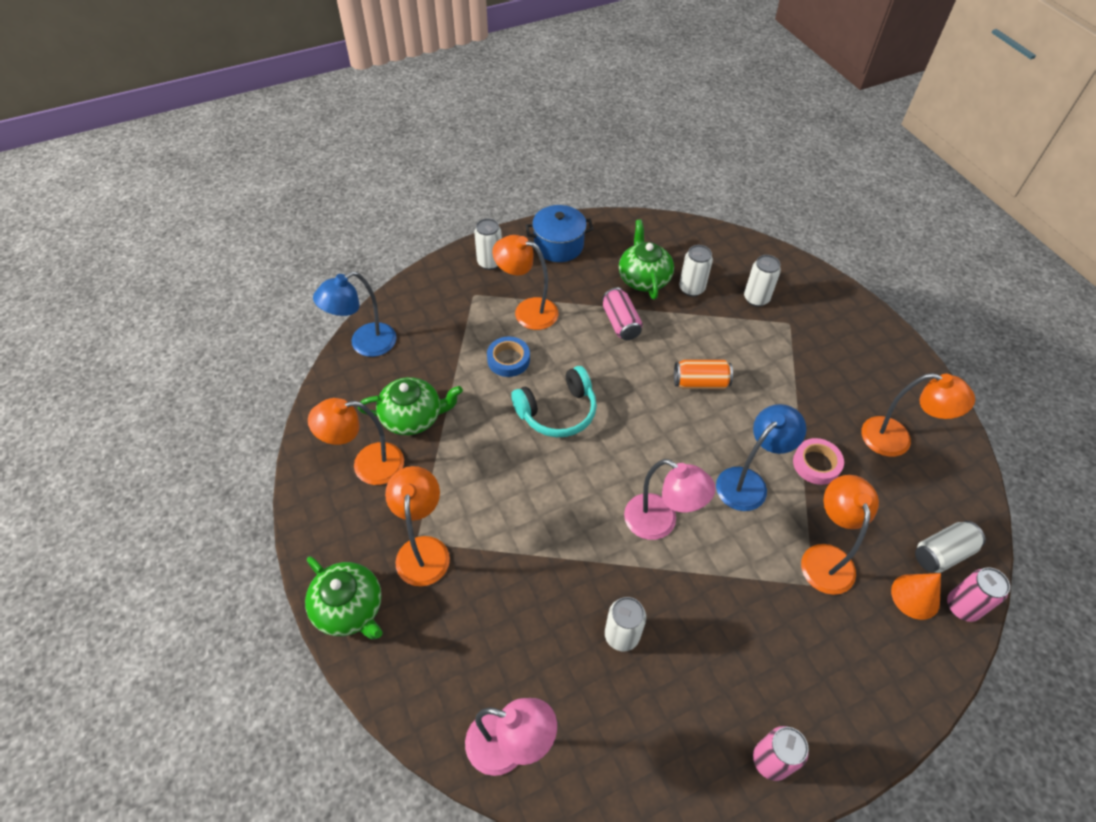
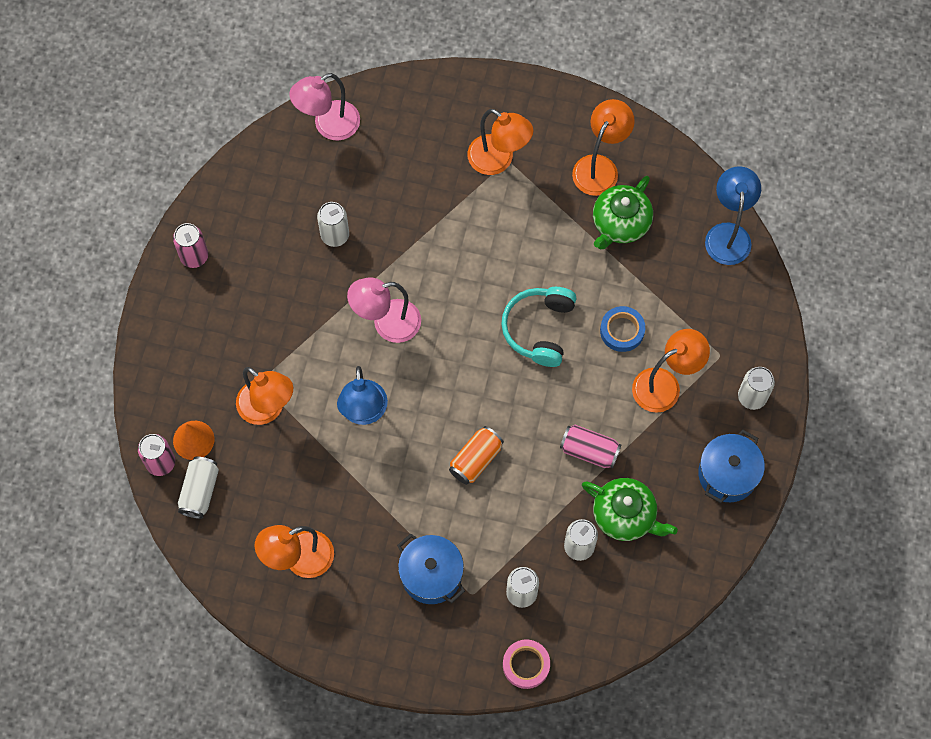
camera: 130 degrees right, 15 degrees up
(350, 608) = (492, 93): green teapot -> none
(805, 353) = (431, 575): none -> blue pot
(816, 464) = (334, 476): pink tape -> pink tape (526, 665)

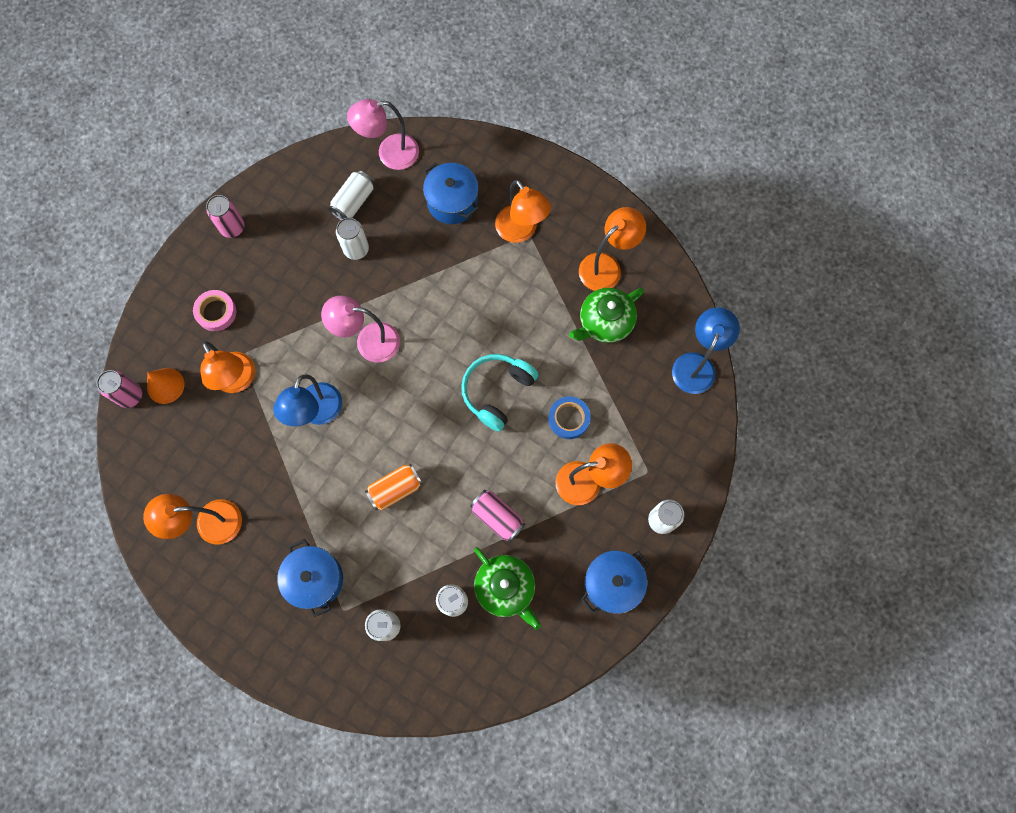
camera: 20 degrees right, 5 degrees up
(200, 491) = (152, 432): white can -> white can (353, 202)
(415, 154) = (452, 202): none -> blue pot
(526, 665) = (364, 693): pink tape -> pink tape (216, 312)

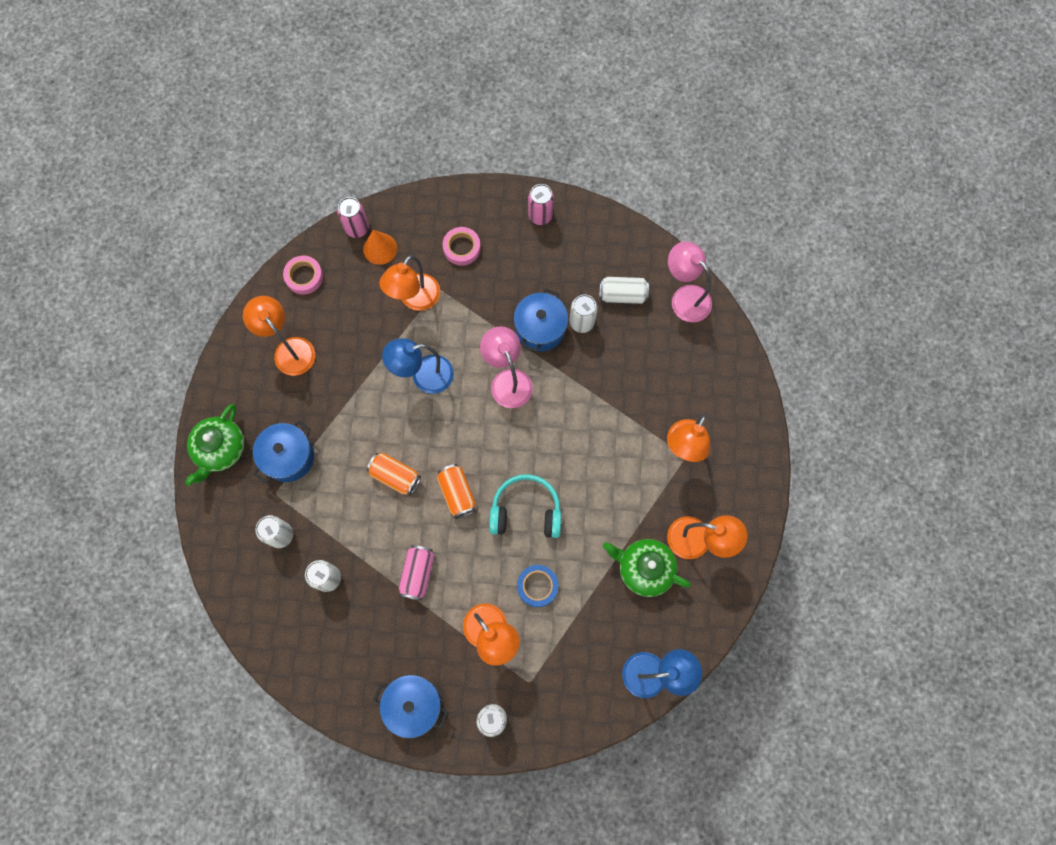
camera: 60 degrees right, 0 degrees up
(145, 471) = (304, 277): none -> pink tape
(445, 442) = (457, 493): none -> orange can
(452, 202) = (674, 374): blue pot -> blue pot (540, 328)
(506, 588) = (362, 615): green teapot -> green teapot (220, 449)

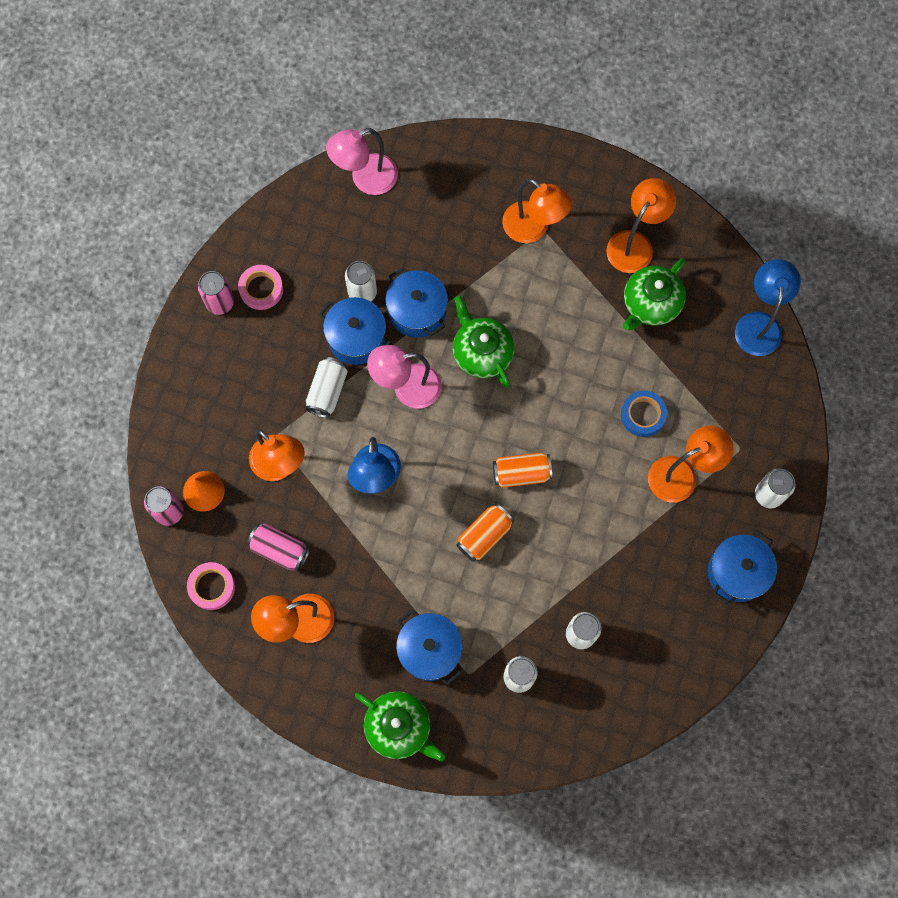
camera: 75 degrees left, 0 degrees up
(417, 574) = (599, 536): pink can -> pink can (280, 550)
(462, 248) = (232, 398): pink tape -> pink tape (261, 289)
(526, 511) = (559, 406): turquoise headphones -> none
(556, 433) = (481, 352): none -> green teapot
(578, 370) = (417, 311): none -> blue pot
(622, 295) = (343, 241): white can -> white can (327, 391)

